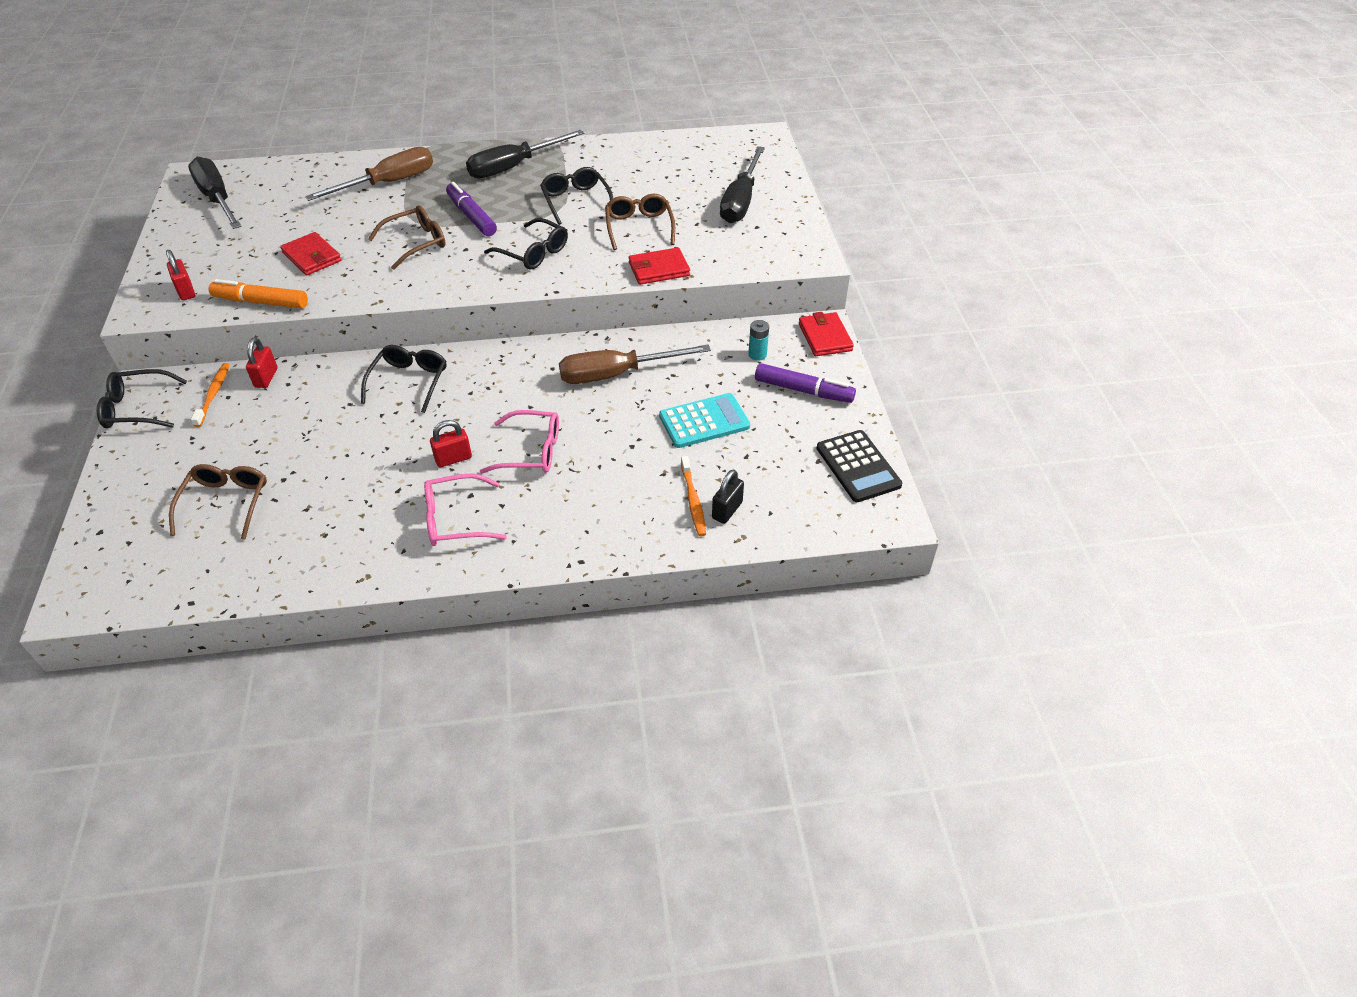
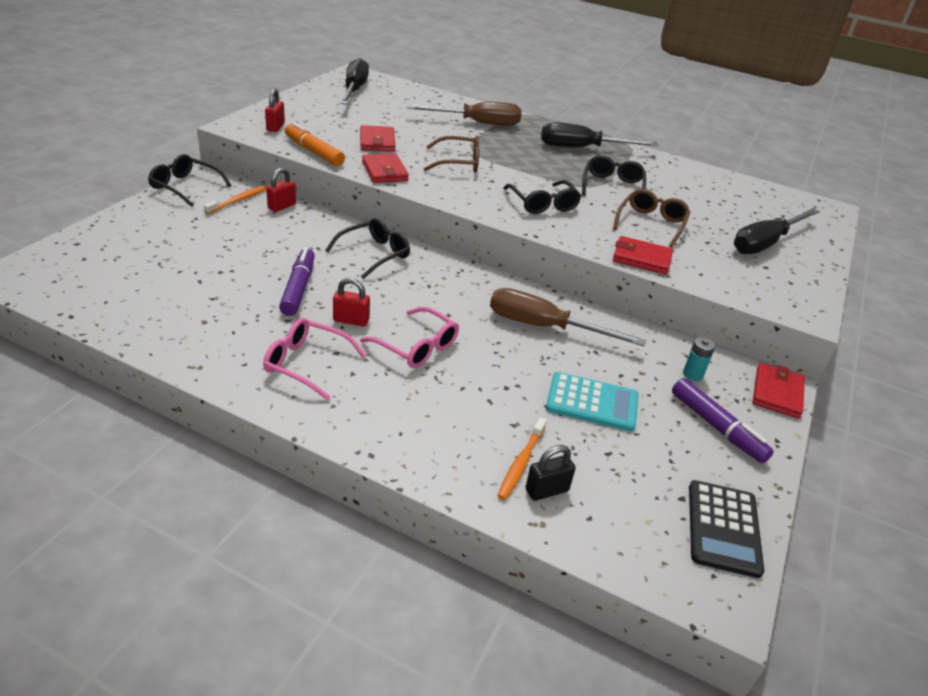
camera: 30 degrees right, 10 degrees down
(225, 503) = (167, 267): brown glasses -> none
(355, 290) = (384, 171): none -> red wallet
(471, 216) = (518, 164): purple marker -> purple marker (298, 288)

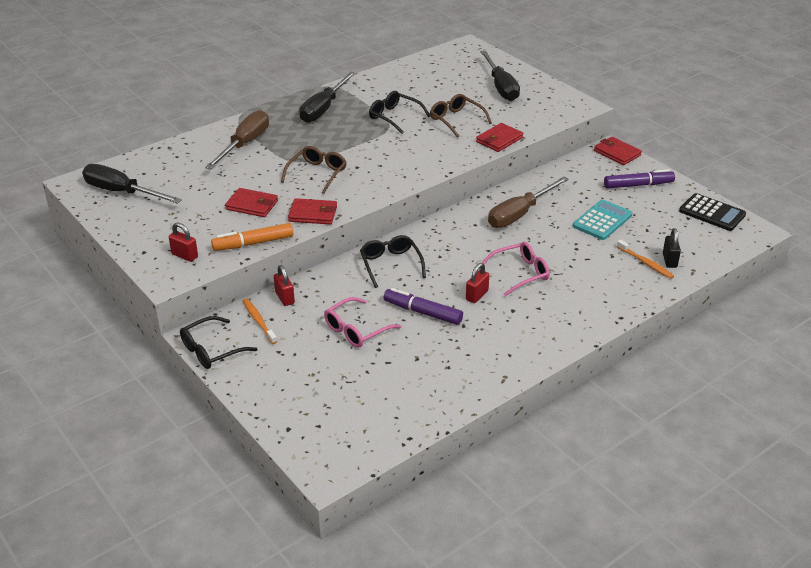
camera: 60 degrees left, 0 degrees up
(306, 364) = (520, 326): pink glasses -> pink glasses (356, 330)
(543, 204) = (406, 155): black glasses -> none
(692, 374) = (590, 175): turquoise battery -> none

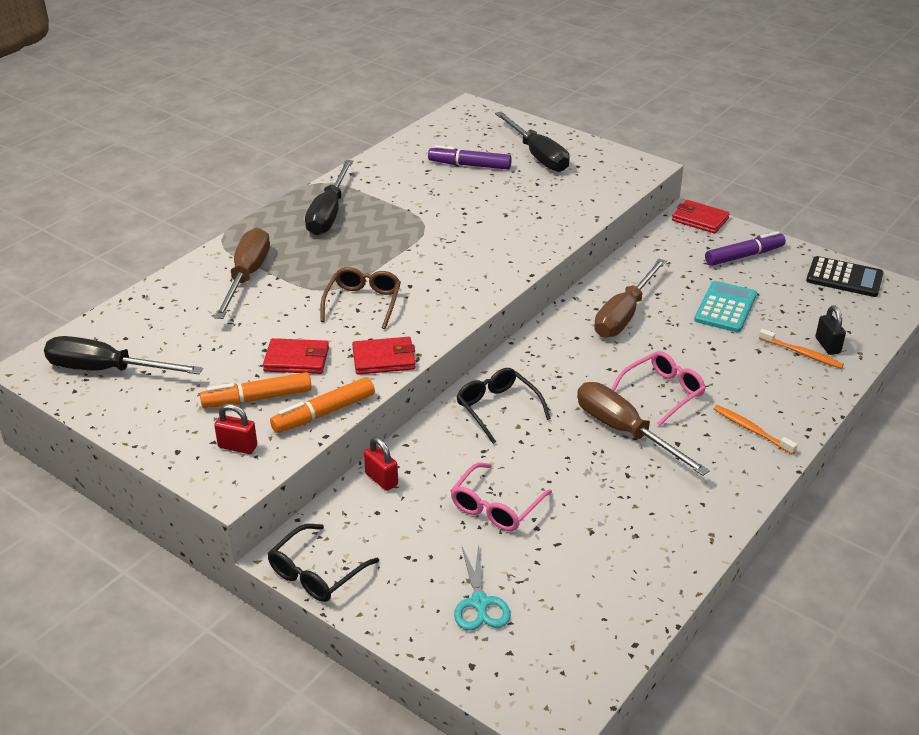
camera: 15 degrees left, 0 degrees up
(213, 227) = (257, 399): none -> orange marker
(259, 321) = (361, 519): orange toothbrush -> orange toothbrush (751, 430)
(313, 390) = (480, 603): none -> turquoise scissors
(394, 117) = (425, 212): black glasses -> none
(422, 312) = (568, 466): purple marker -> purple marker (469, 165)
(456, 120) = (504, 205): brown glasses -> none
(477, 295) = (624, 431): red padlock -> brown screwdriver
(499, 140) = (570, 224): red wallet -> none

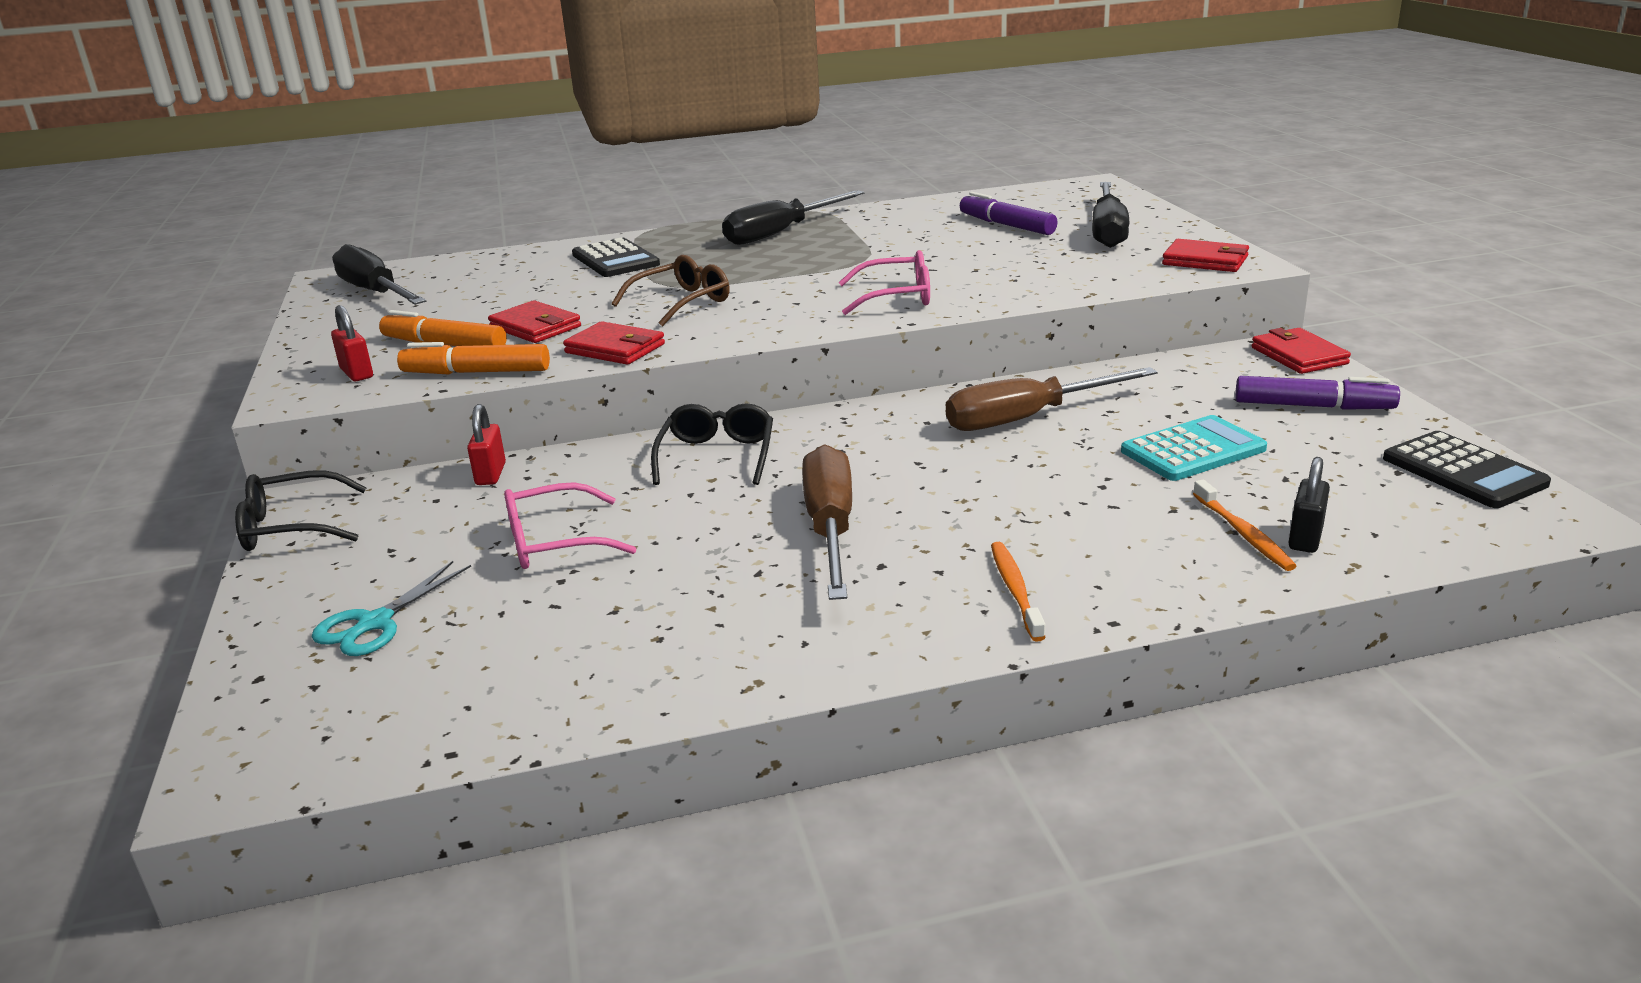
camera: 40 degrees right, 10 degrees down
(247, 276) = (615, 260): brown screwdriver -> black calculator
(621, 169) = (1205, 261): none -> red wallet
(662, 392) = (949, 507): pink glasses -> pink glasses (896, 297)

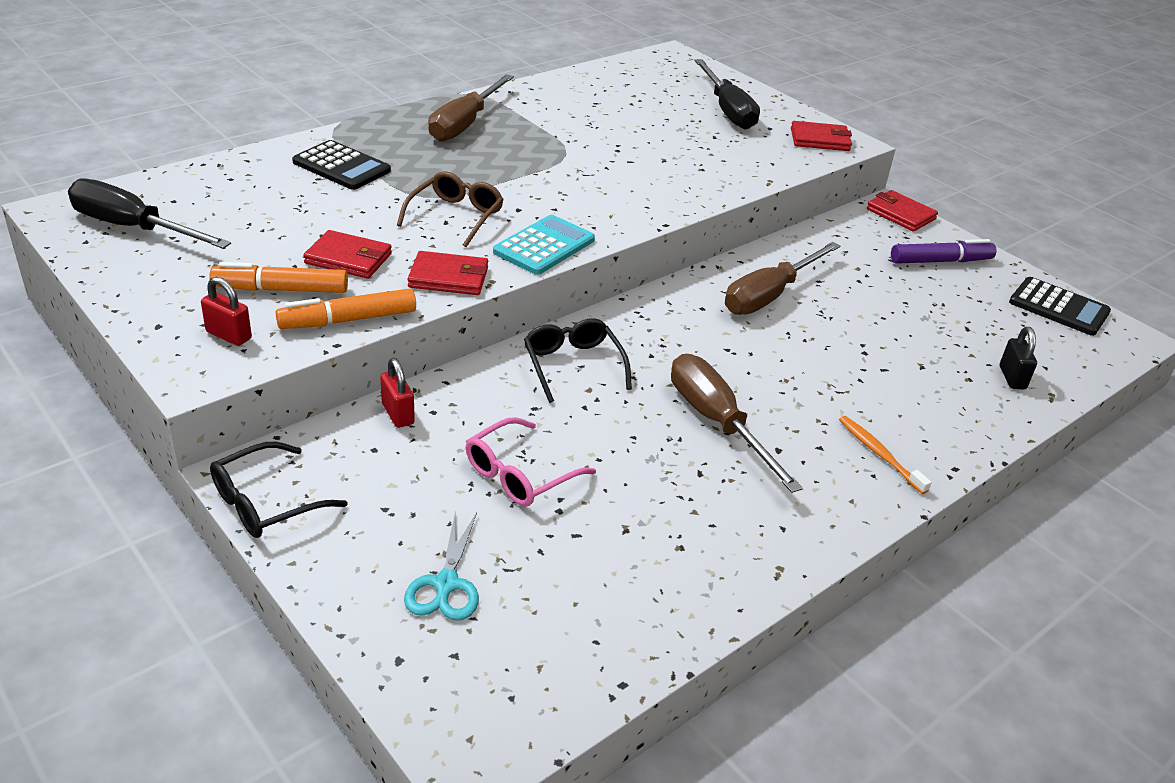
camera: 30 degrees left, 10 degrees up
(780, 233) = (465, 124): black screwdriver -> brown screwdriver
(896, 297) = (629, 196): pink glasses -> none
(1006, 225) = (645, 106): purple marker -> none
(1193, 450) = (897, 311): turquoise calculator -> turquoise calculator (544, 246)
(1243, 533) = (976, 380): orange toothbrush -> none

